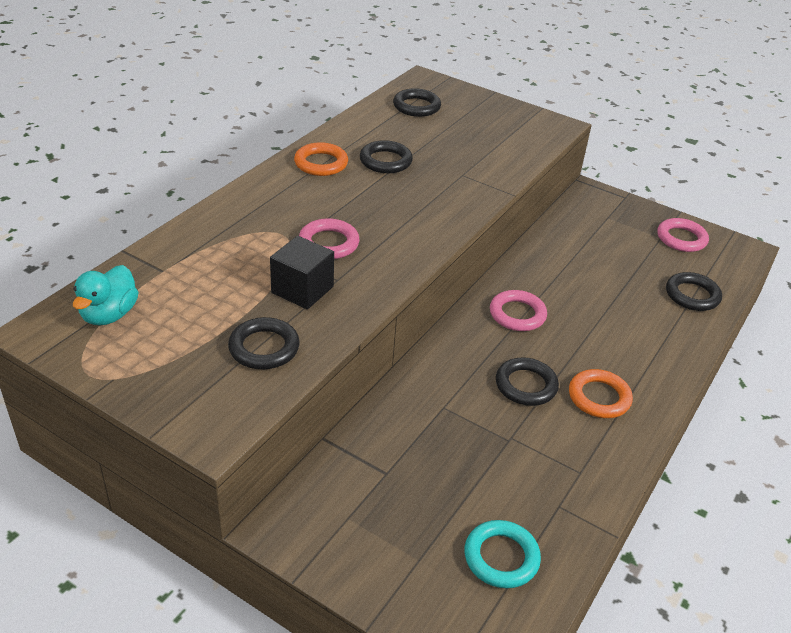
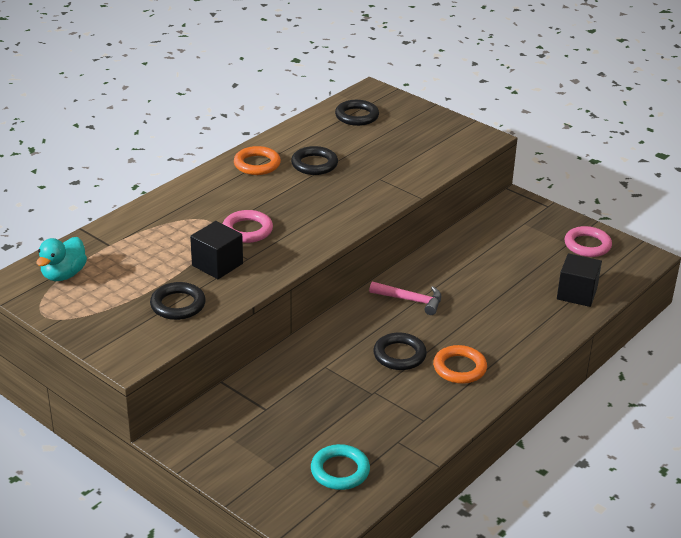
camera: 10 degrees right, 5 degrees down
(517, 314) = (410, 300): pink ring -> pink hammer
(692, 295) = (577, 293): black ring -> black cube

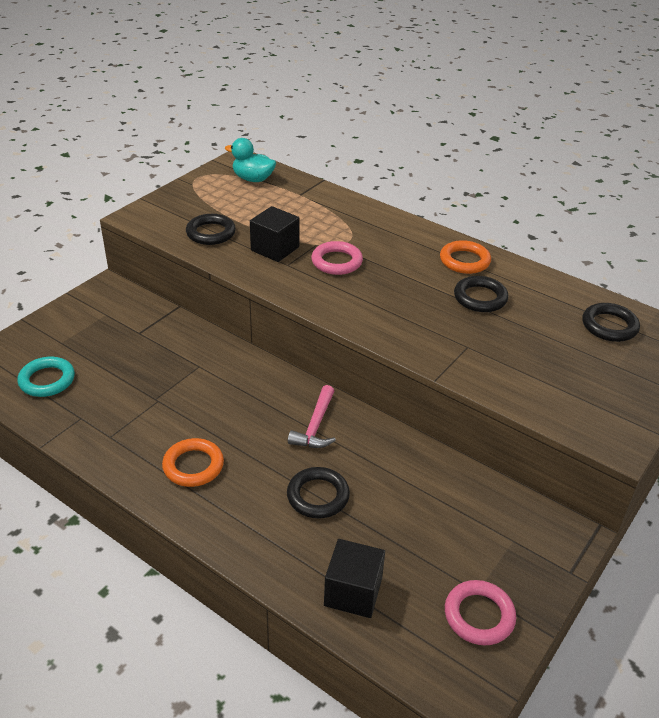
camera: 85 degrees right, 5 degrees up
(399, 355) = (216, 418): black ring -> black ring (318, 496)

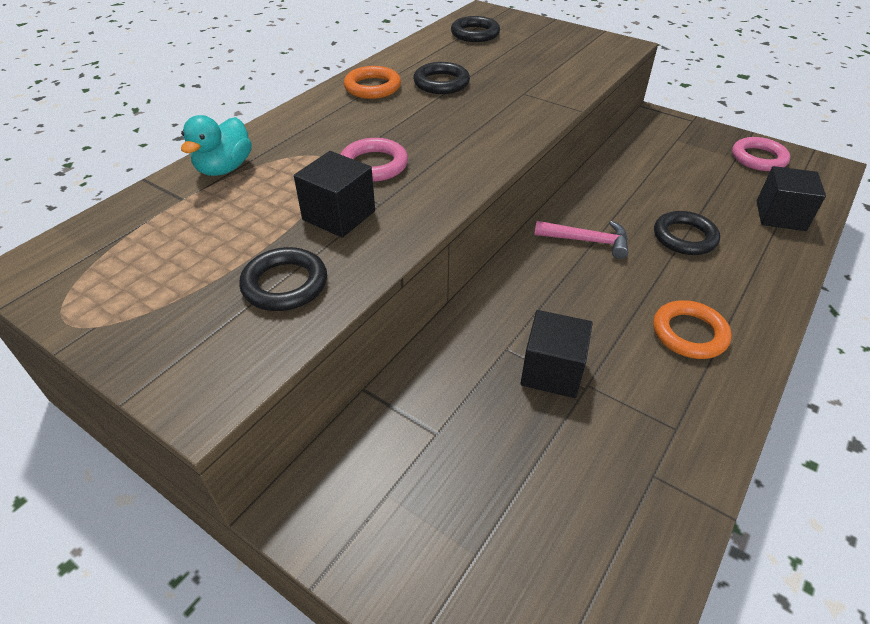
camera: 90 degrees left, 5 degrees up
(47, 380) = (584, 550): turquoise ring -> none
(173, 385) = (552, 371): none -> black cube
(253, 179) = (109, 249): turquoise duck -> turquoise duck (224, 168)

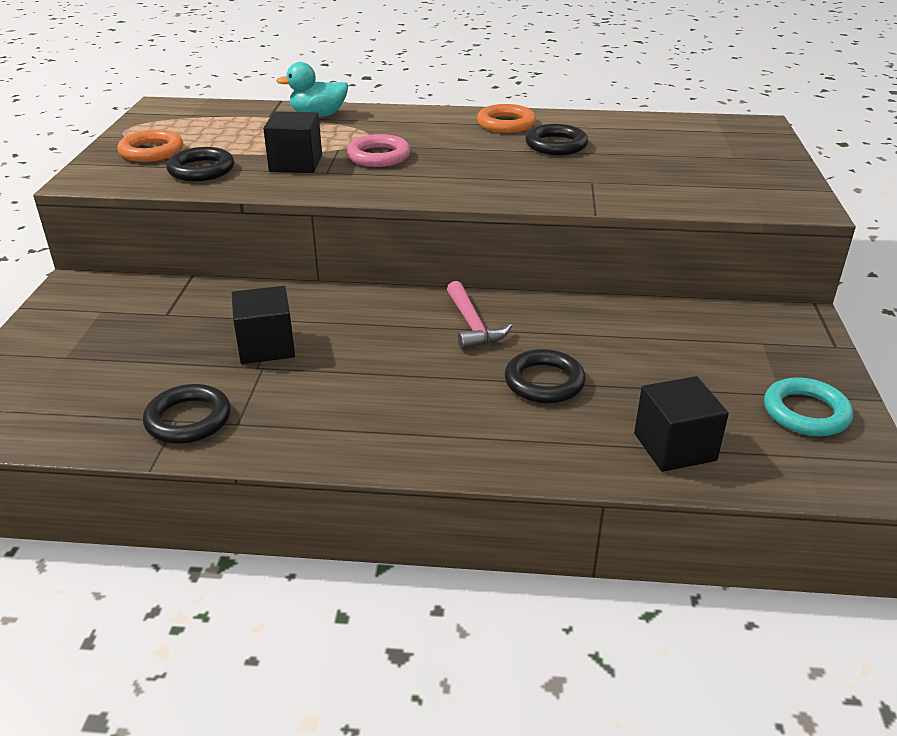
camera: 60 degrees right, 10 degrees down
(475, 34) = (691, 133): black ring -> black ring (188, 419)
(689, 333) = (375, 410): orange ring -> orange ring (151, 151)
(758, 158) = (806, 412): pink ring -> turquoise ring

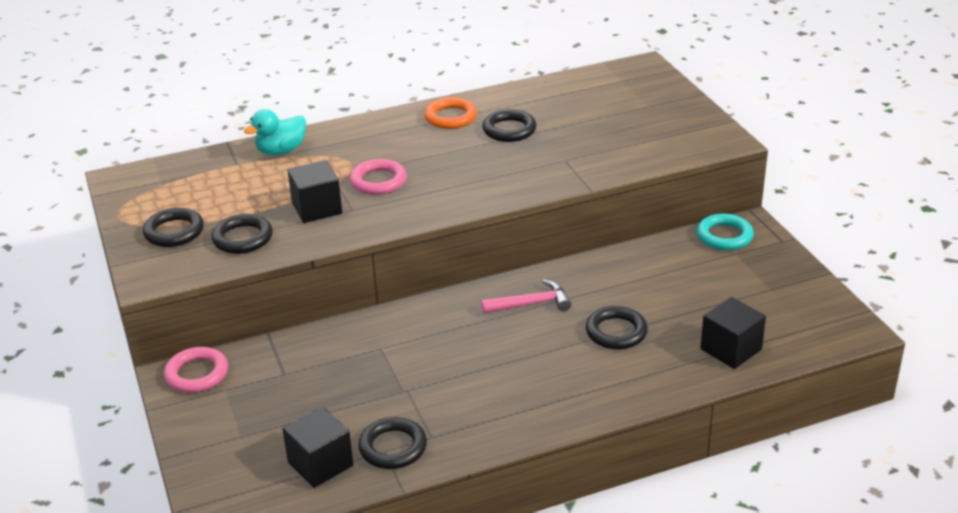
camera: 25 degrees left, 0 degrees up
(94, 290) = (197, 374): none -> pink ring
(151, 151) = (174, 232): orange ring -> black ring
(266, 346) = (393, 373): black cube -> black cube (320, 464)
(472, 325) = (531, 304): pink hammer -> pink hammer turned 60 degrees counterclockwise
(806, 412) = (793, 297): turquoise ring -> turquoise ring (724, 236)

